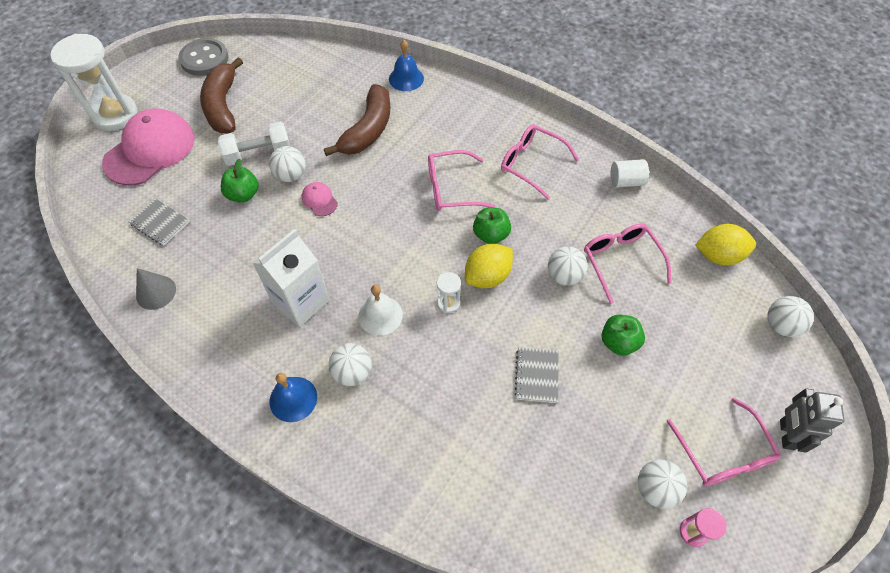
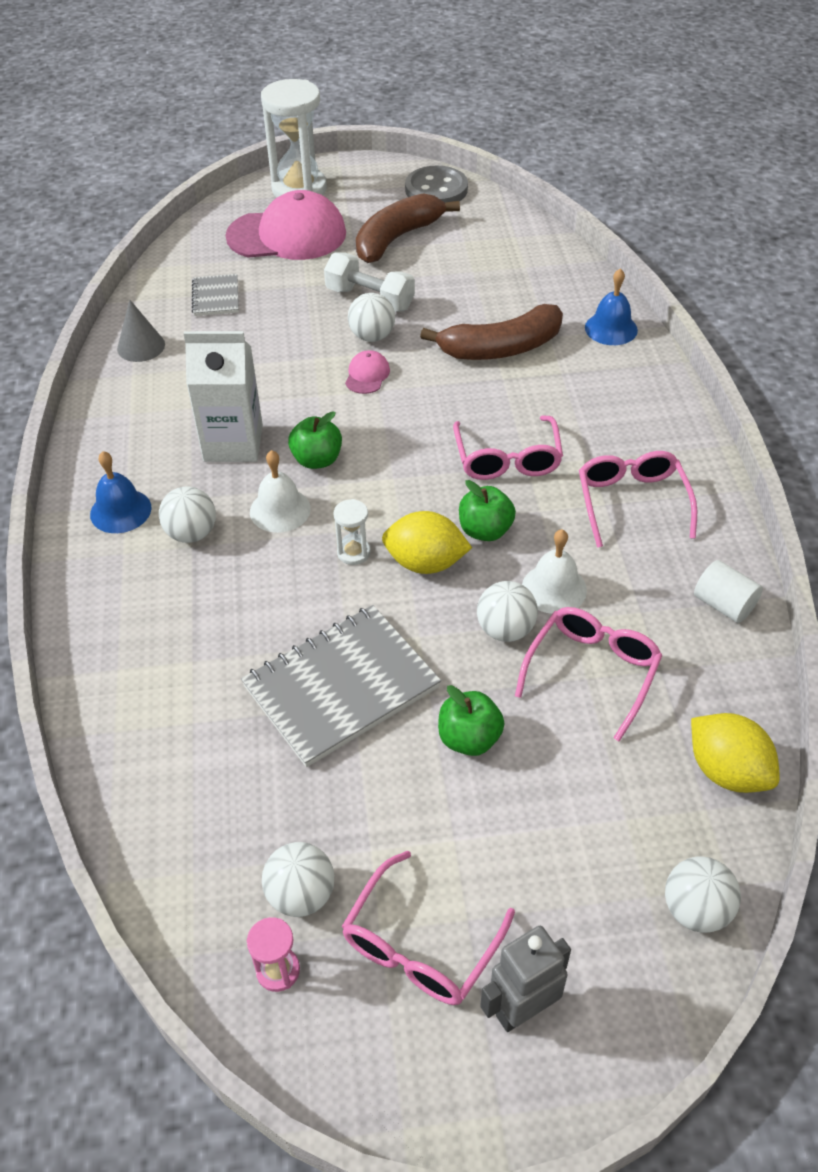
camera: 50 degrees right, 10 degrees down
(243, 194) = (310, 323): green apple -> green apple (317, 460)
(451, 188) = (507, 459): pink glasses -> pink glasses turned 135 degrees counterclockwise
(536, 375) = (341, 687): grey notebook -> grey notebook, size x1.96
(556, 236) = (554, 588): none -> white bell

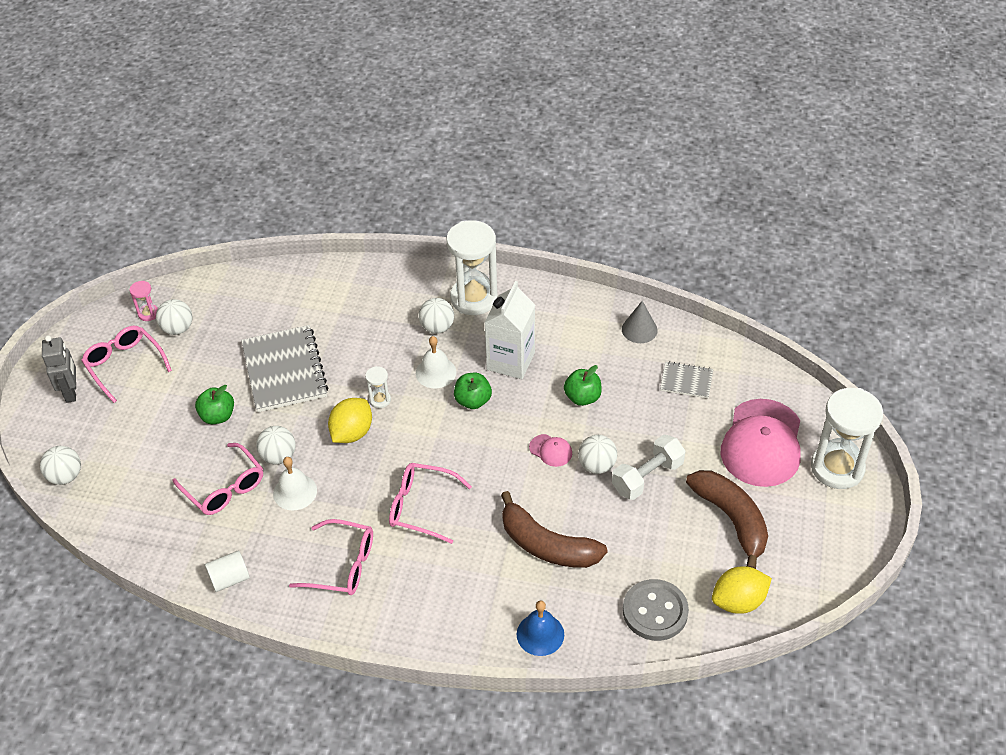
camera: 110 degrees right, 0 degrees up
(120, 511) = (474, 298): blue bell -> white hourglass
(436, 189) = (808, 574): grey button -> grey button (655, 611)
(485, 530) = (362, 472): green apple -> green apple (582, 397)
(501, 348) = (547, 545): brown banana -> brown banana turned 60 degrees counterclockwise
(727, 771) = (124, 525): yellow lemon -> yellow lemon (738, 601)

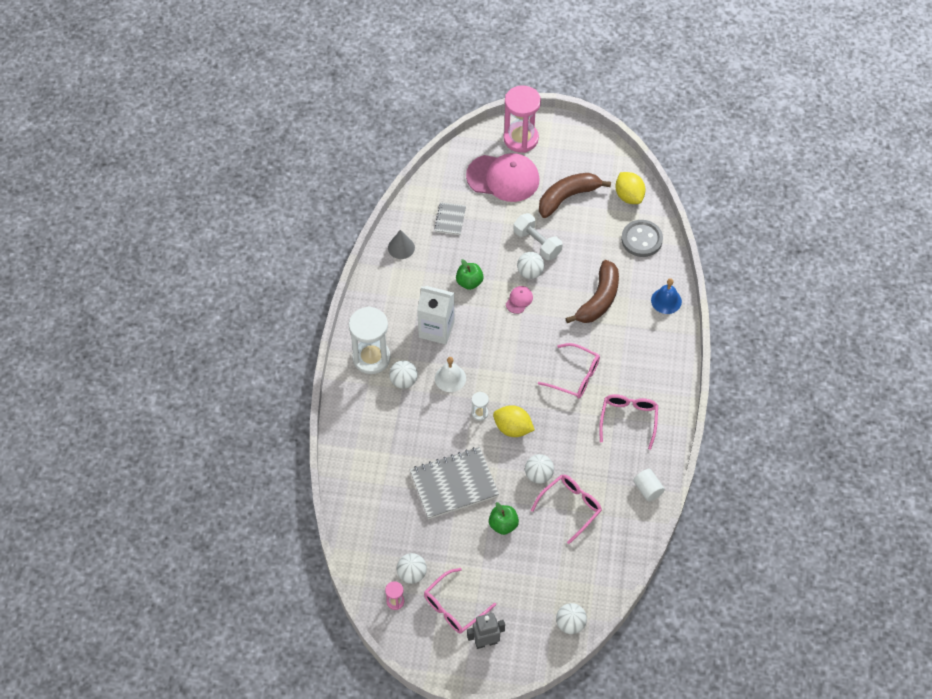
camera: 95 degrees left, 10 degrees up
(295, 492) = (570, 459): white bell -> none
(421, 507) = (575, 376): pink glasses -> pink glasses turned 75 degrees counterclockwise
(473, 401) = (477, 351): green apple -> none
(837, 468) = (520, 139): white hourglass -> pink hourglass

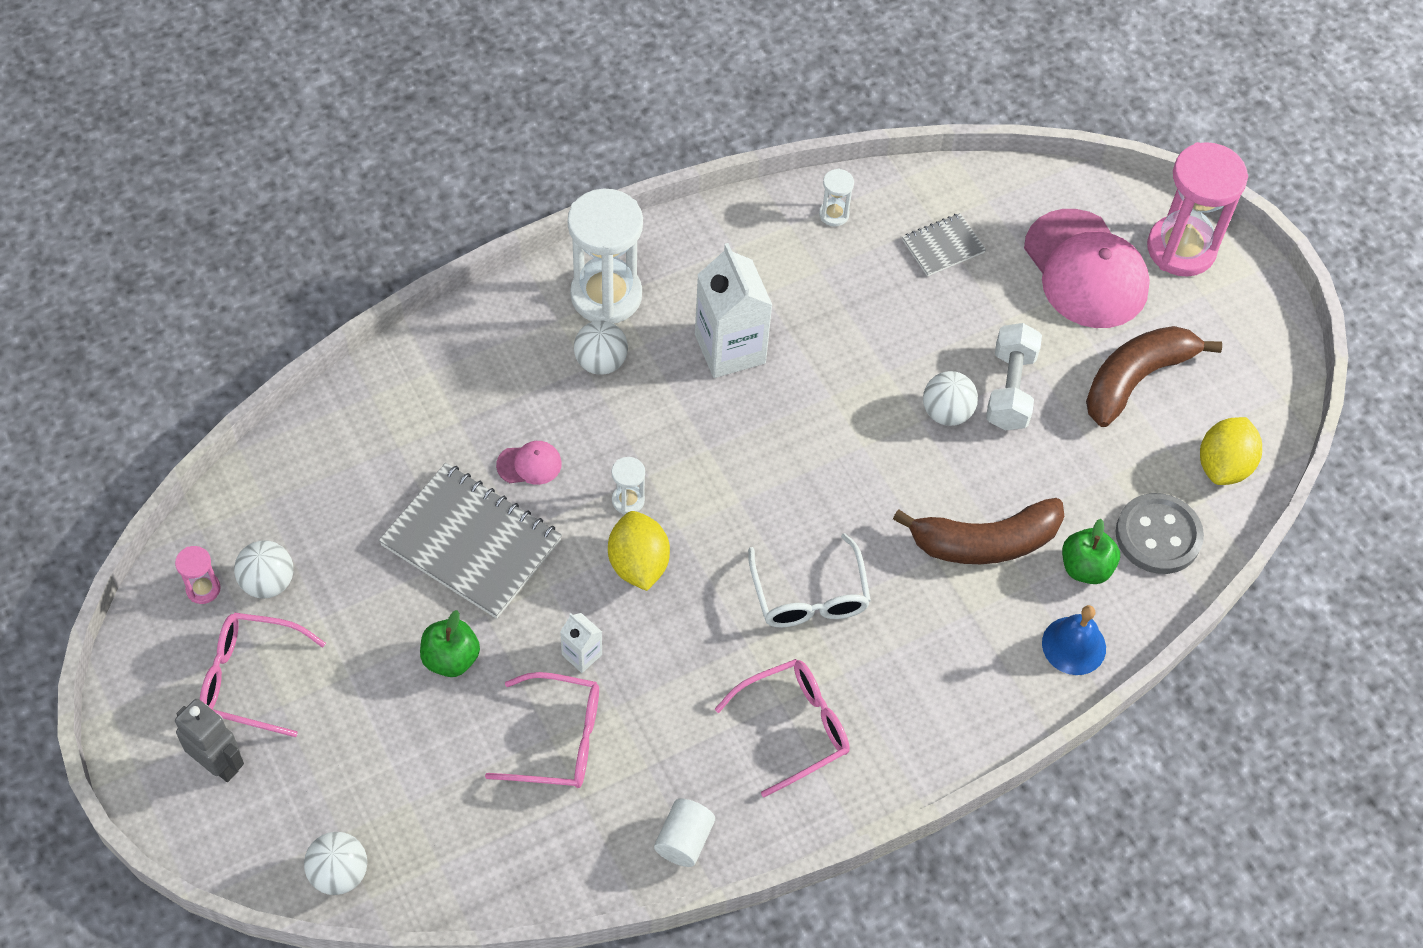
camera: 50 degrees right, 0 degrees up
(401, 247) = (834, 214): grey cone -> white hourglass
(450, 378) = (658, 421): white bell -> none
(469, 282) = (853, 341): green apple -> green apple (1085, 567)
(519, 300) = (881, 429): pink cap -> pink cap (529, 464)
(538, 475) = (582, 654): white ball -> white carton
(567, 197) = (1136, 379): brown banana -> brown banana turned 60 degrees counterclockwise
(575, 376) = (809, 596): pink glasses -> white glasses

